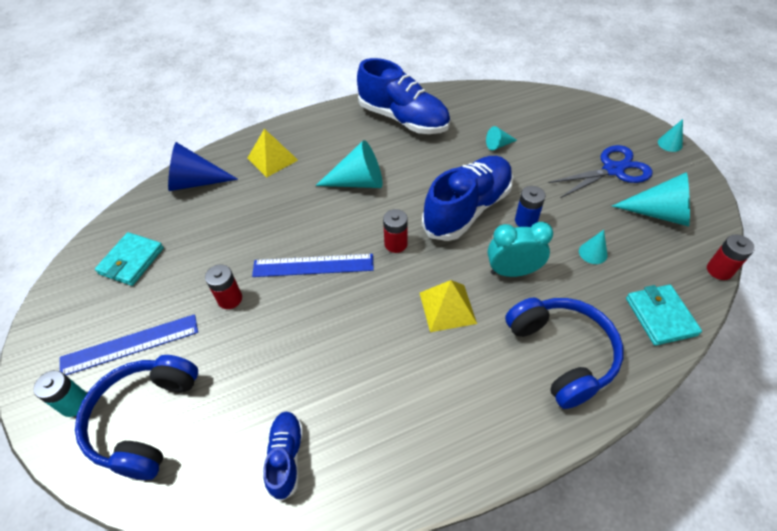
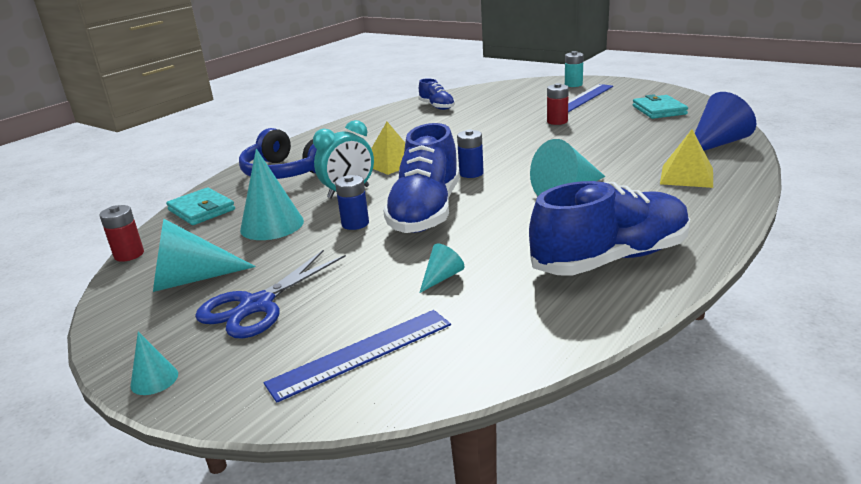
camera: 150 degrees right, 25 degrees down
(145, 420) = (528, 92): blue headphones -> none
(313, 266) = (523, 146): blue ruler -> blue ruler (361, 353)
(396, 244) = (471, 173): red battery -> blue battery
(403, 119) = (610, 259): blue shoe -> blue shoe turned 150 degrees clockwise
(593, 253) = (272, 225): turquoise cone -> turquoise cone, size x1.98

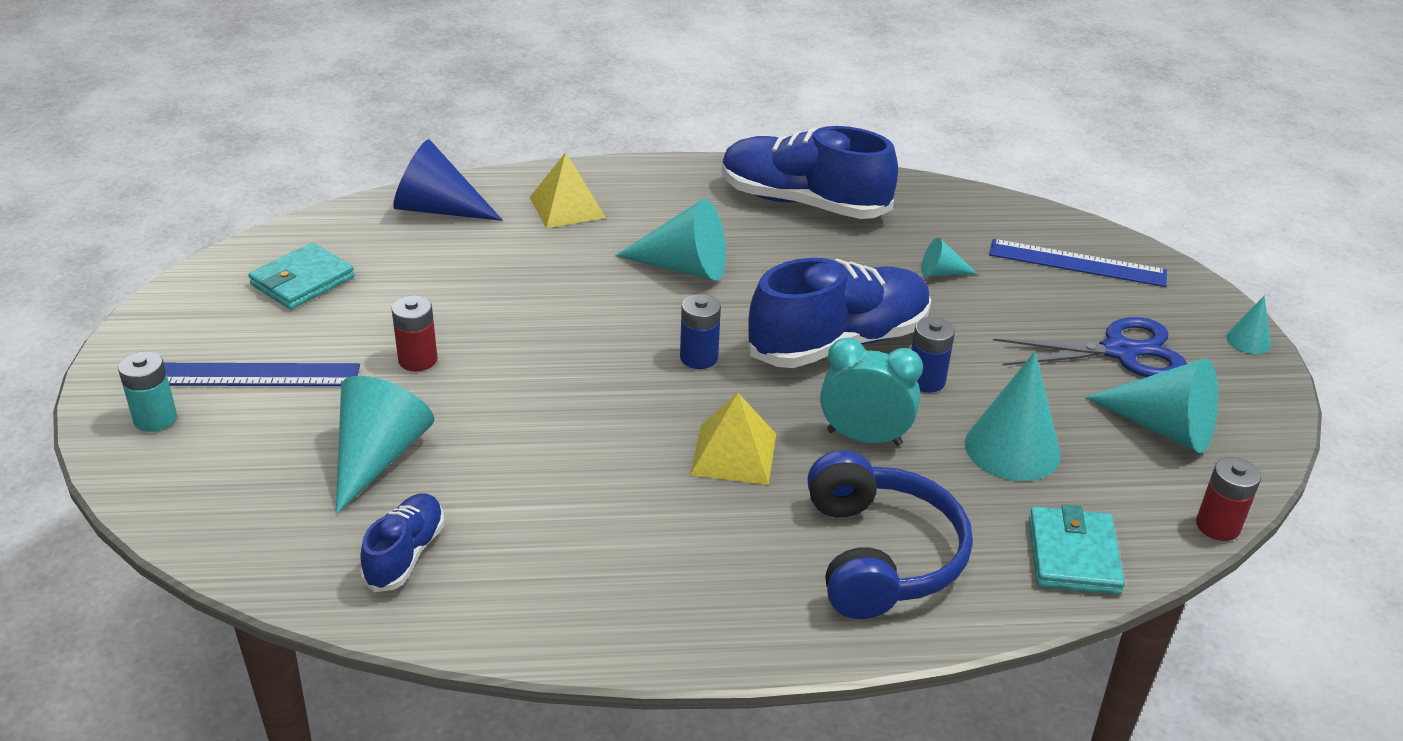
camera: 135 degrees left, 10 degrees up
(497, 109) = (378, 457): none -> turquoise cone

